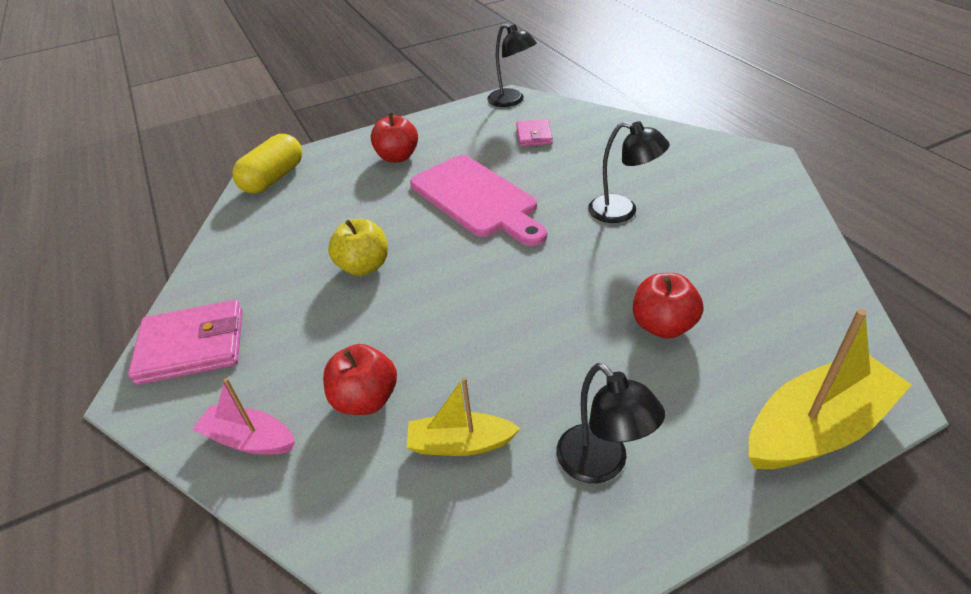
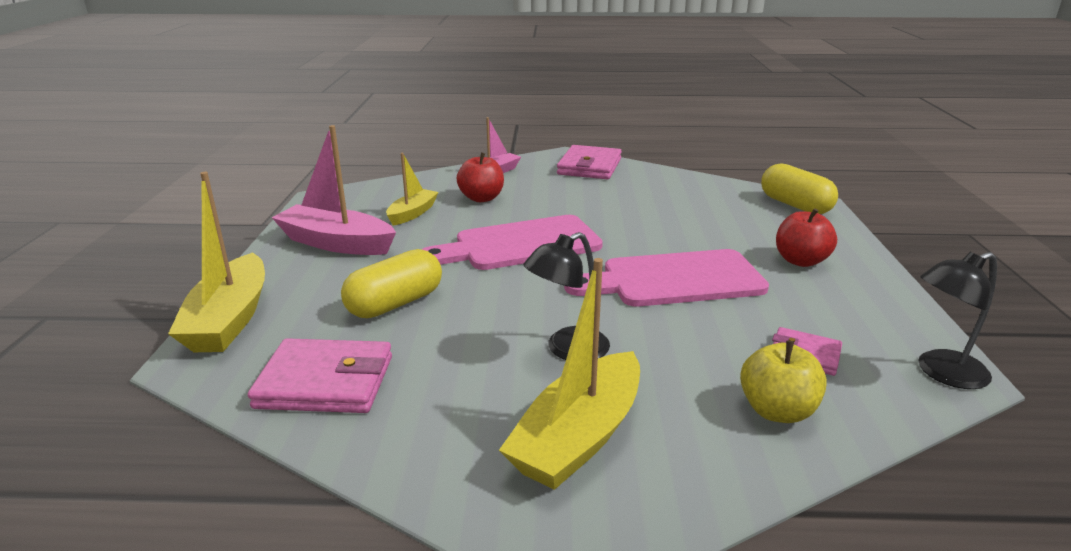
camera: 115 degrees right, 15 degrees down
(364, 266) = (616, 217): yellow apple -> yellow apple (777, 411)
(478, 303) = (520, 244): none -> pink cutting board
(601, 464) = (336, 243): black lamp -> pink boat
(663, 326) = (395, 304): red apple -> yellow capsule
(696, 179) = (579, 437): none -> yellow boat
(790, 298) = (325, 382): none -> pink wallet

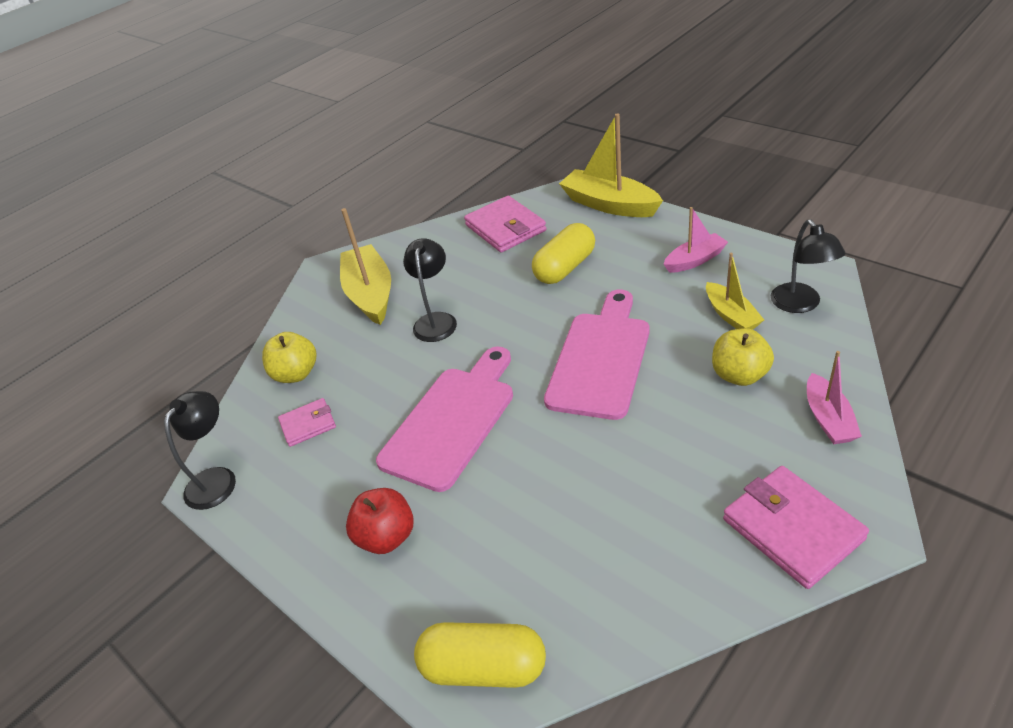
camera: 135 degrees right, 15 degrees up
(325, 382) = (505, 228): pink wallet -> pink wallet turned 75 degrees counterclockwise
(336, 243) = (695, 260): pink boat -> pink boat, size x0.59
(378, 196) = (800, 304): none -> black lamp
(395, 304) = (565, 267): yellow capsule -> yellow capsule turned 45 degrees clockwise
(481, 198) = (739, 375): red apple -> yellow apple

